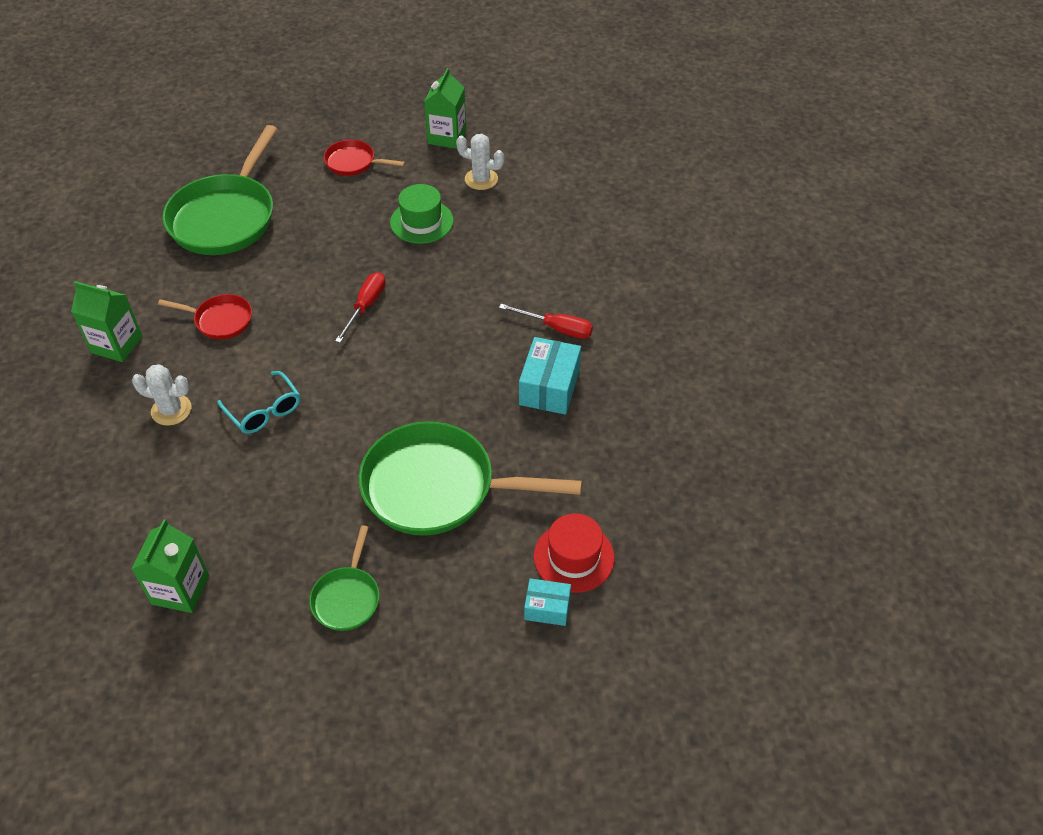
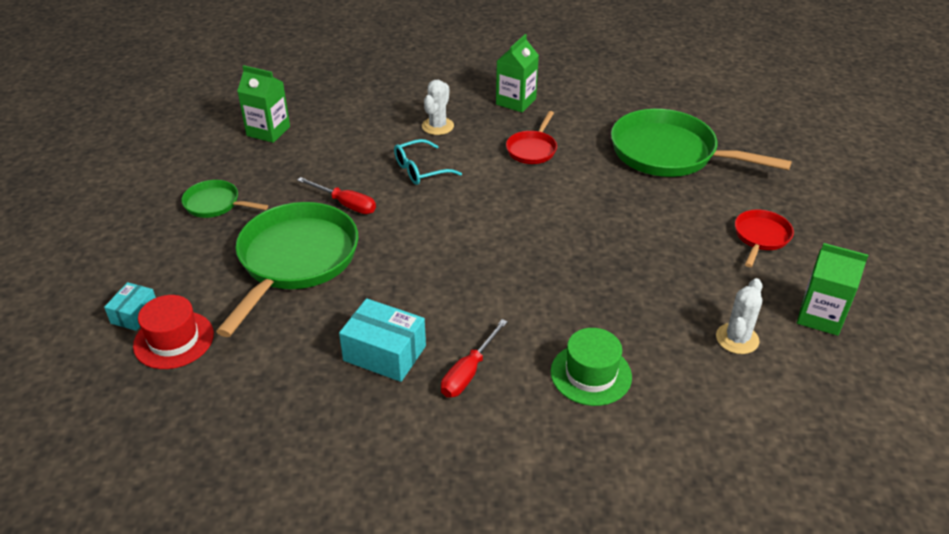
camera: 100 degrees right, 10 degrees down
(366, 306) = (533, 232): red screwdriver -> red screwdriver (345, 204)
(421, 222) = (658, 281): green hat -> green hat (591, 374)

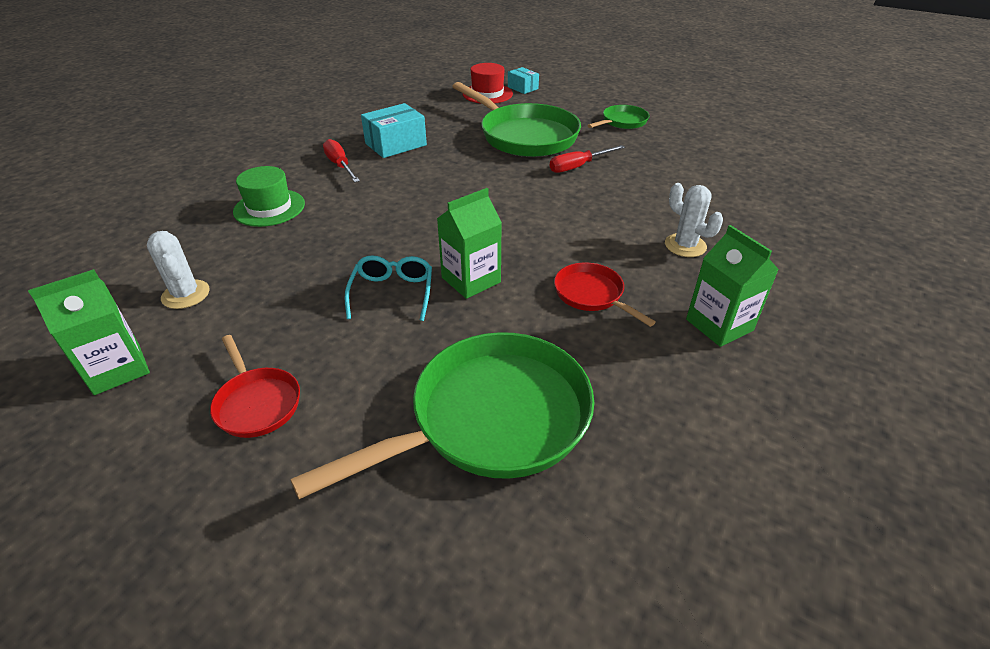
camera: 120 degrees right, 0 degrees up
(268, 131) = (726, 157): green carton -> green carton (471, 280)
(420, 170) = (604, 212): turquoise glasses -> turquoise glasses (392, 293)

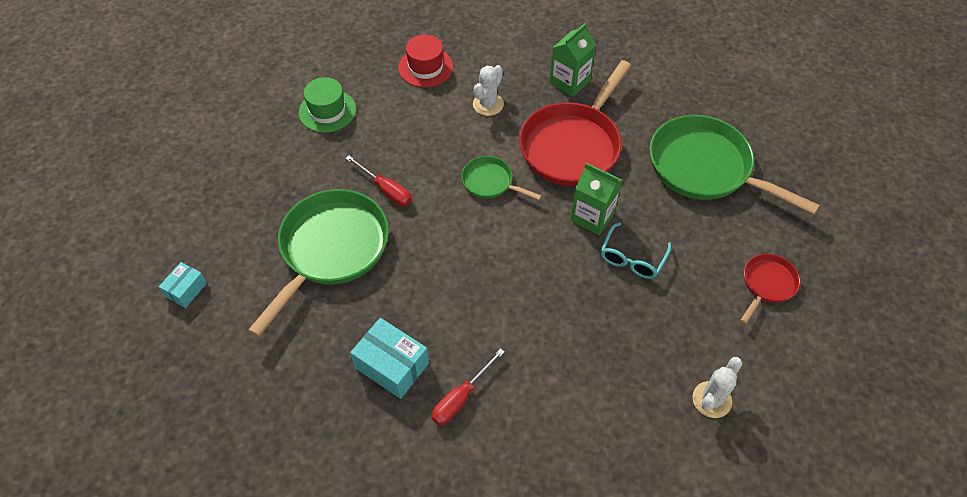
camera: 110 degrees left, 15 degrees up
(117, 369) = (797, 386): green carton -> none
(269, 208) = (568, 417): green hat -> green hat (327, 111)
(392, 293) = (632, 258): turquoise glasses -> turquoise glasses turned 45 degrees counterclockwise
(487, 94) = (215, 323): red hat -> red hat (425, 67)
(591, 295) = (572, 145): red pan -> red pan, size x2.04
(622, 122) = (270, 173): green pan -> green pan (490, 182)

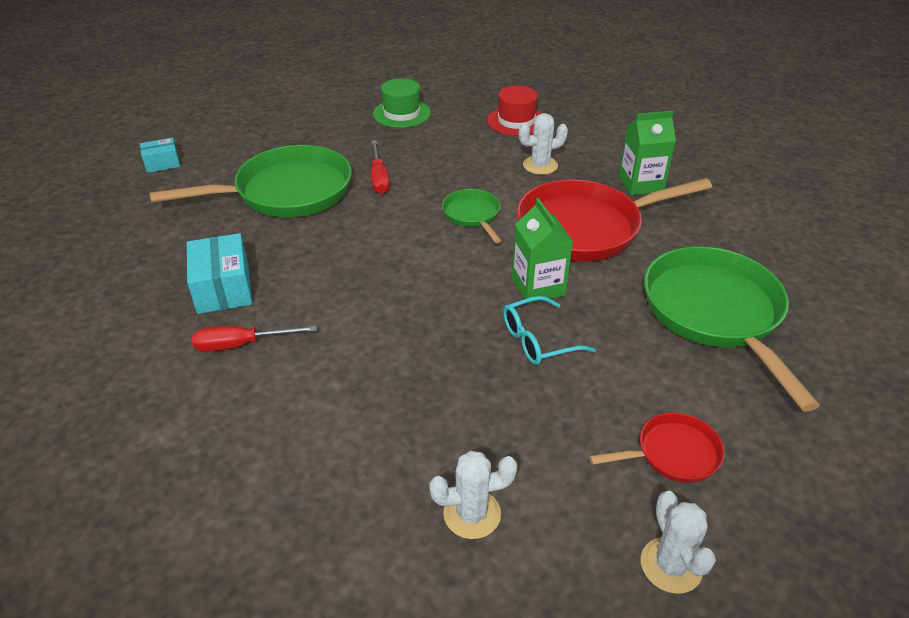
camera: 40 degrees right, 15 degrees down
(821, 351) = (671, 565): none -> white cactus

